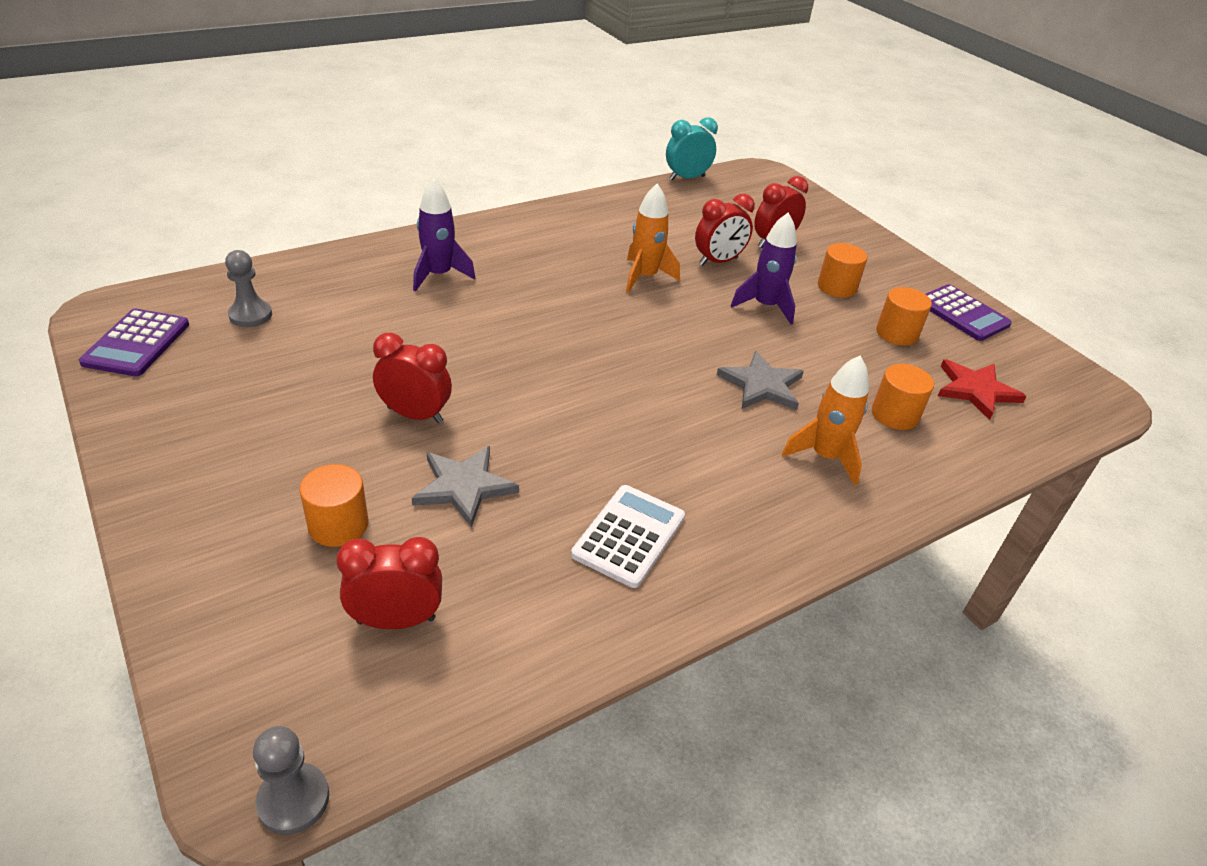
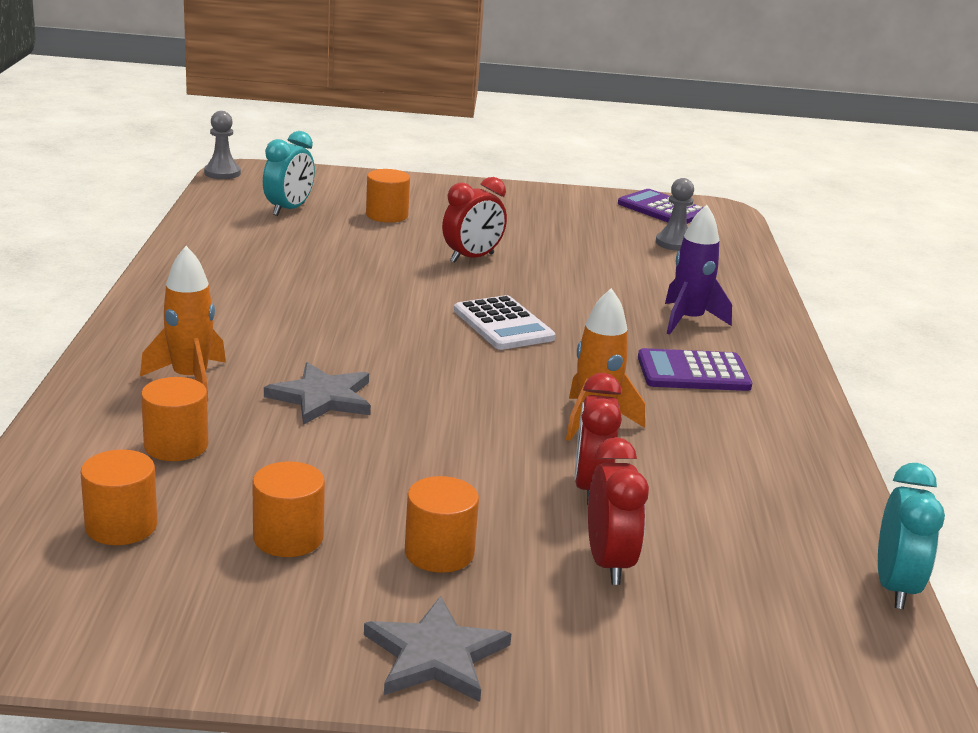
camera: 125 degrees right, 15 degrees down
(396, 620) = (289, 209): red clock -> turquoise clock
(464, 486) = (371, 250): grey star -> grey star (435, 655)
(628, 536) = (245, 277): white calculator -> white calculator (503, 324)
(765, 306) = (454, 470): purple rocket -> none
(962, 313) = (252, 634): purple calculator -> purple calculator (693, 372)
(976, 390) = (121, 526): red star -> orange cylinder

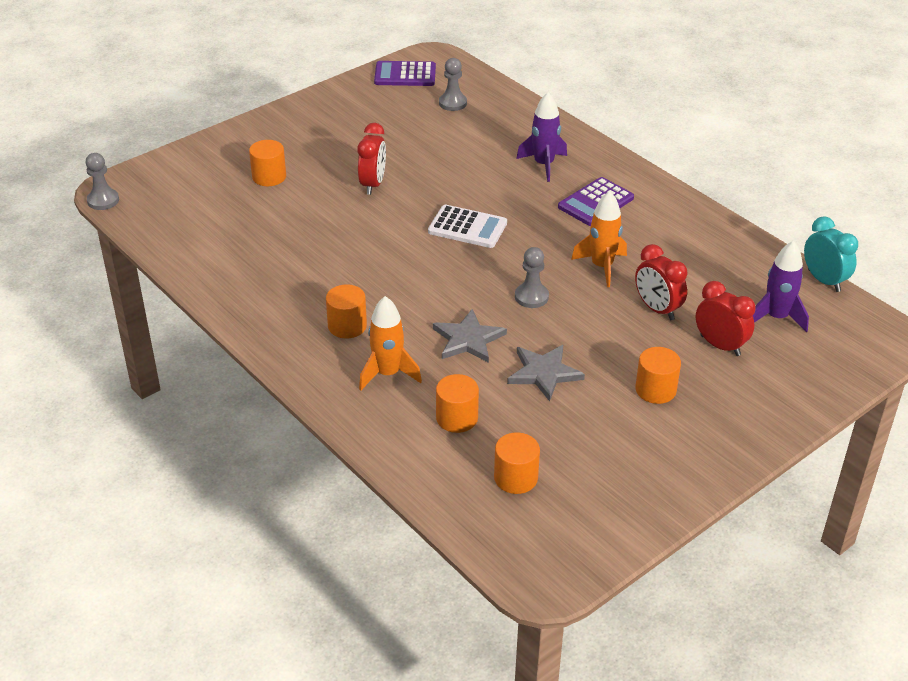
camera: 40 degrees left, 15 degrees up
(288, 538) = (589, 429): orange cylinder -> orange cylinder (347, 326)
(289, 209) = (205, 208): turquoise clock -> none
(435, 655) = (729, 439): grey star -> grey star (544, 373)
(460, 403) = (531, 297): none -> grey pawn
(746, 582) = (776, 317): none -> purple rocket

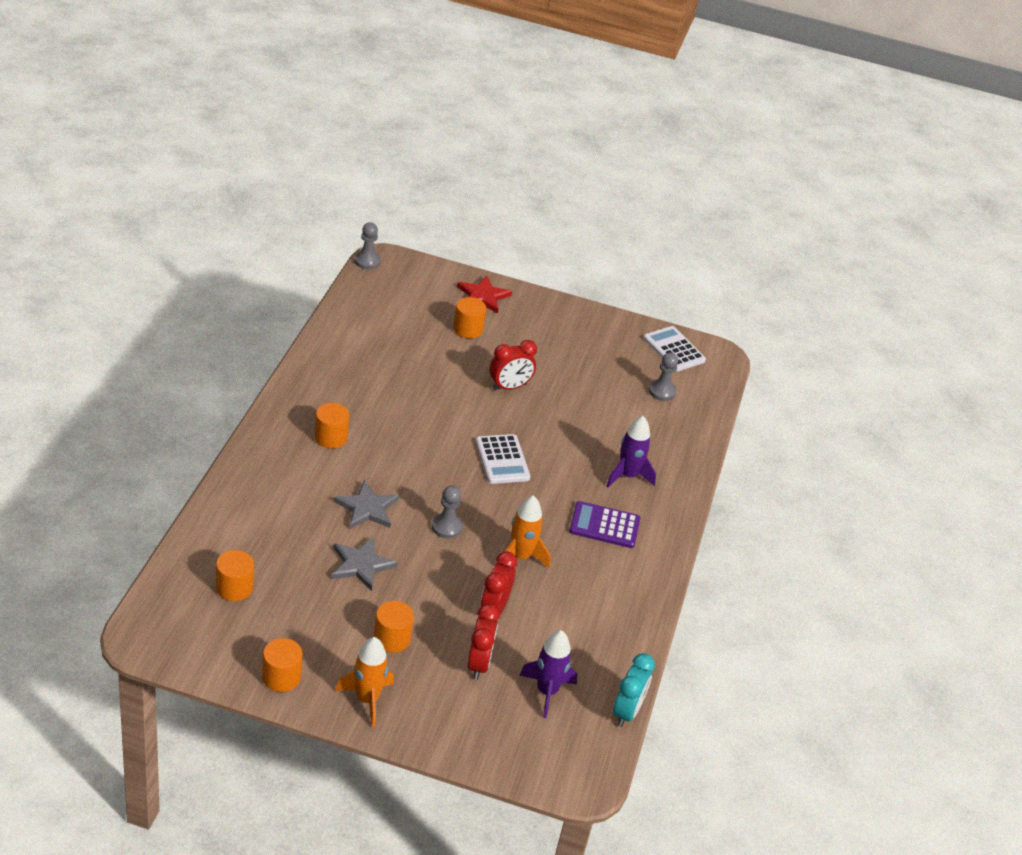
camera: 50 degrees right, 0 degrees up
(231, 149) = (483, 296): none -> red star
(388, 374) = (295, 478): orange rocket -> orange rocket (367, 699)
(405, 75) = (674, 349): purple calculator -> white calculator
(457, 418) = (275, 533): orange cylinder -> orange cylinder (281, 677)

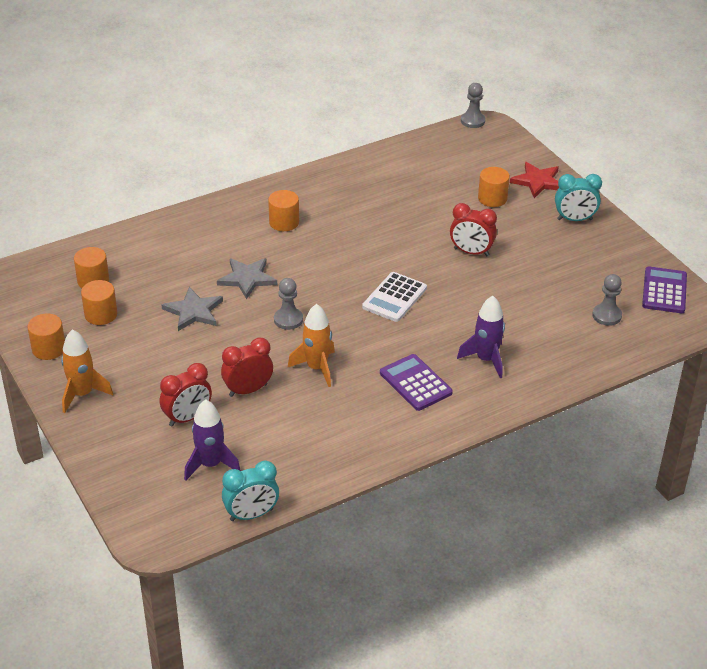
camera: 50 degrees right, 0 degrees up
(392, 638) = (150, 367): orange cylinder -> orange cylinder (101, 314)
(548, 318) = (574, 219): none -> turquoise clock
(674, 349) = (664, 291): white calculator -> purple calculator

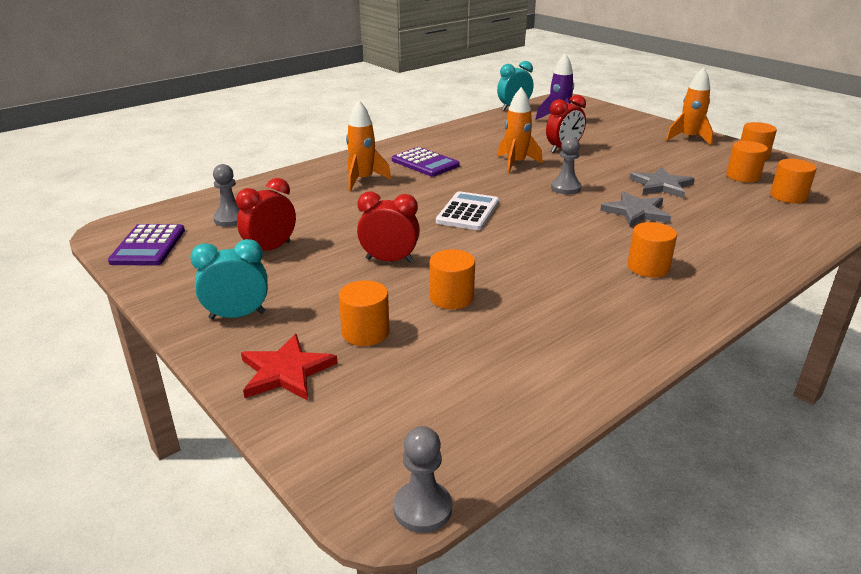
camera: 170 degrees right, 10 degrees down
(187, 418) = (596, 135): red clock -> red clock (270, 249)
(433, 215) = (451, 298): none -> orange cylinder
(486, 359) = (363, 180): purple rocket -> orange rocket

